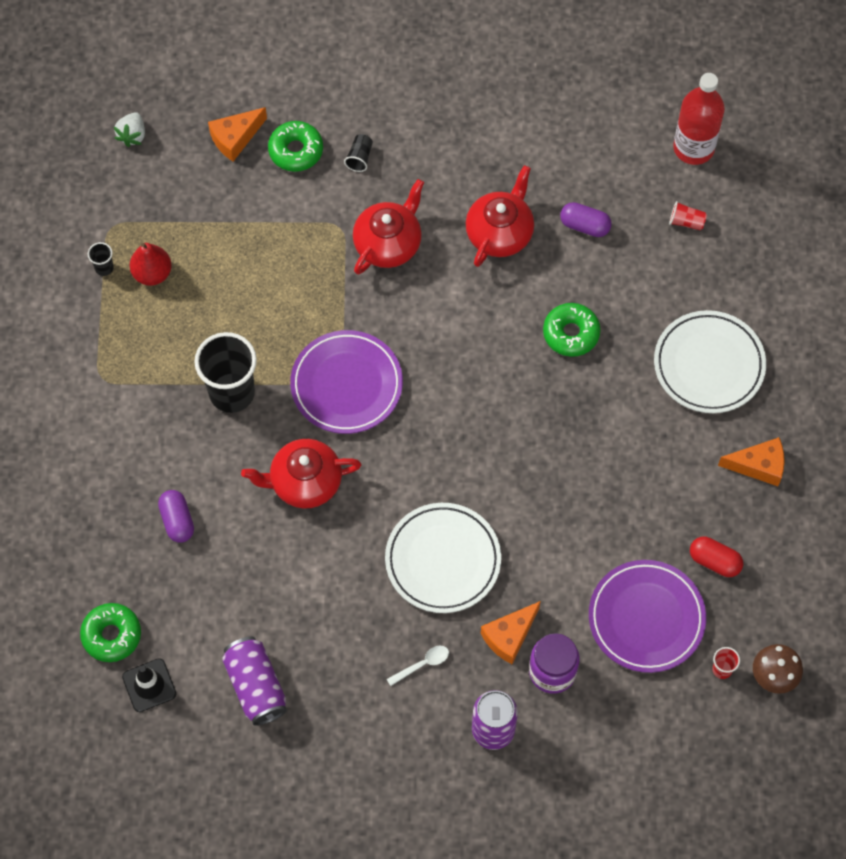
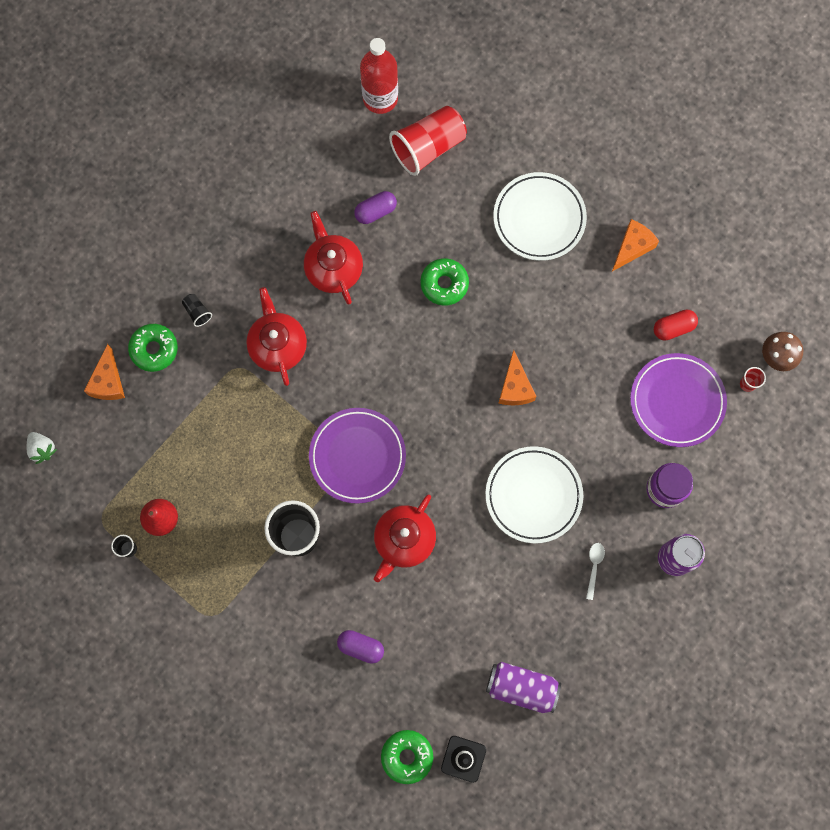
camera: 50 degrees left, 10 degrees up
(509, 636) = (620, 496): orange cheese -> orange cheese (515, 387)
(686, 222) = (428, 147): red cup -> red cup, size x2.39

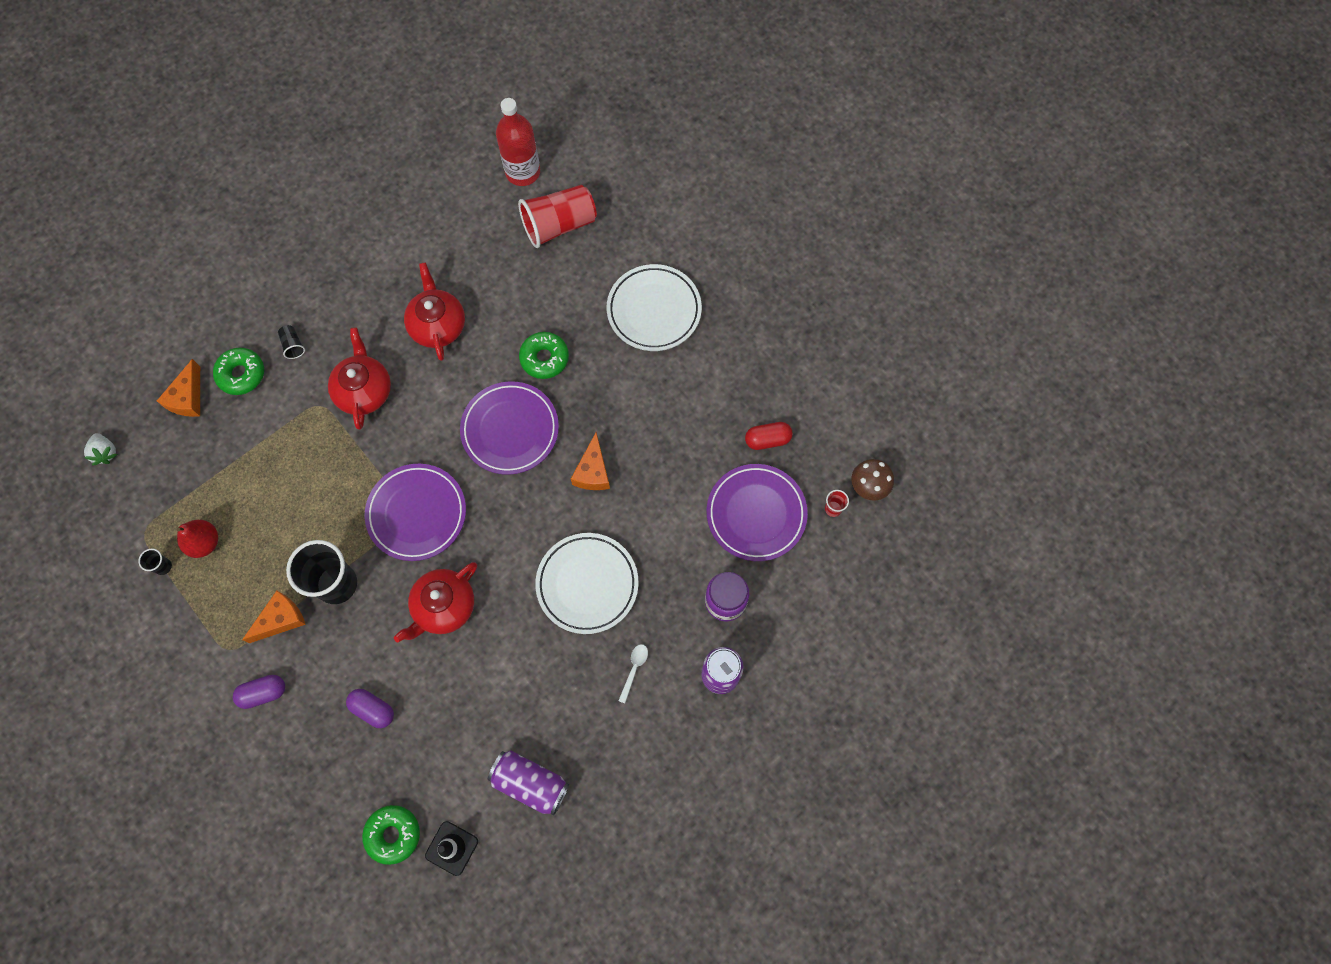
camera: 10 degrees right, 5 degrees down
(375, 211) = (492, 277): purple capsule -> purple capsule (263, 693)
(427, 360) = (510, 430): none -> purple plate
(632, 247) = (742, 353): orange cheese -> orange cheese (280, 619)

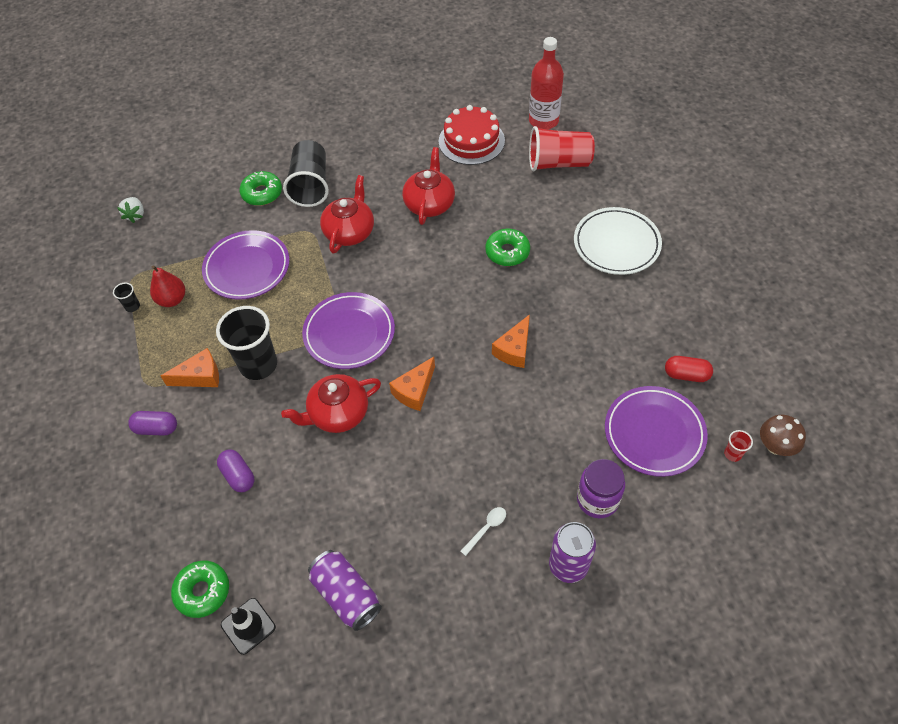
camera: 25 degrees right, 15 degrees down
(188, 398) = (214, 197): orange cheese -> orange cheese (414, 391)
(293, 345) = (310, 185): black cup -> black cup, size x2.39
(452, 226) = (471, 141): none -> red cake
(510, 430) = (455, 295): purple plate -> purple plate (247, 268)
(587, 584) = (472, 439): white plate -> none

